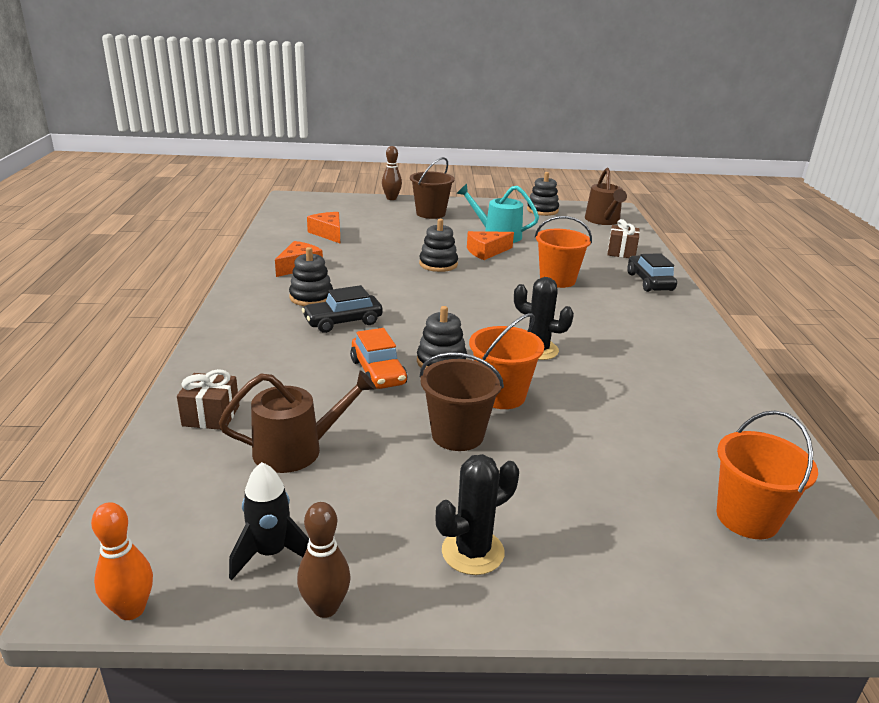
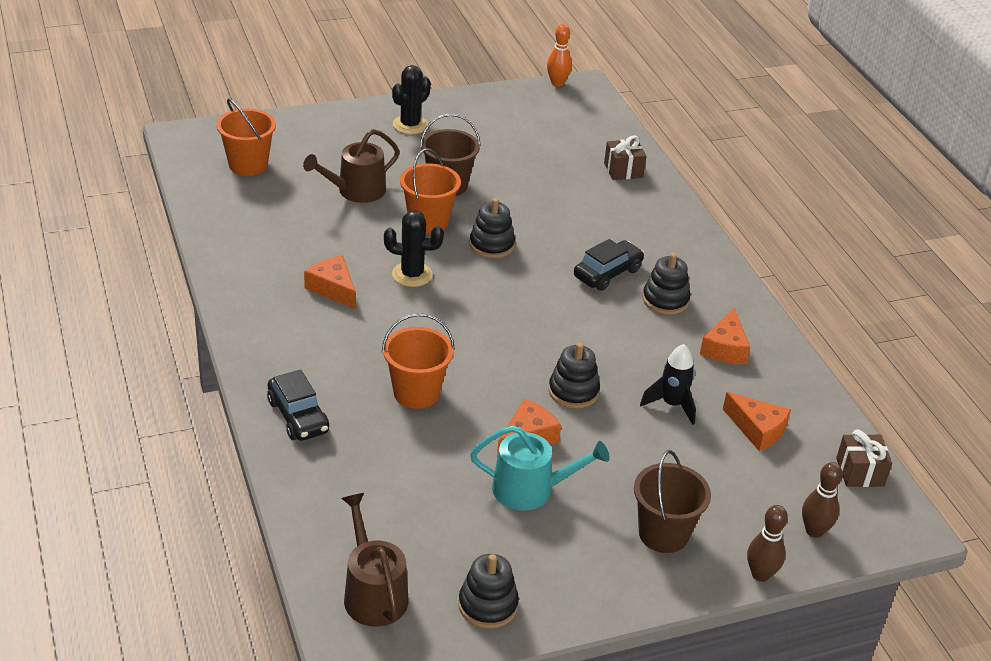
camera: 160 degrees right, 10 degrees up
(271, 553) = (514, 109): black rocket -> black rocket (672, 405)
(296, 450) = (547, 159): brown watering can -> brown watering can (356, 191)
(325, 607) = (471, 95): brown bowling pin -> brown bowling pin (814, 531)
(378, 372) = (536, 225): orange car -> none
(620, 351) = (333, 288): none -> orange cheese
(621, 252) = (337, 486): brown gift -> brown gift (860, 472)

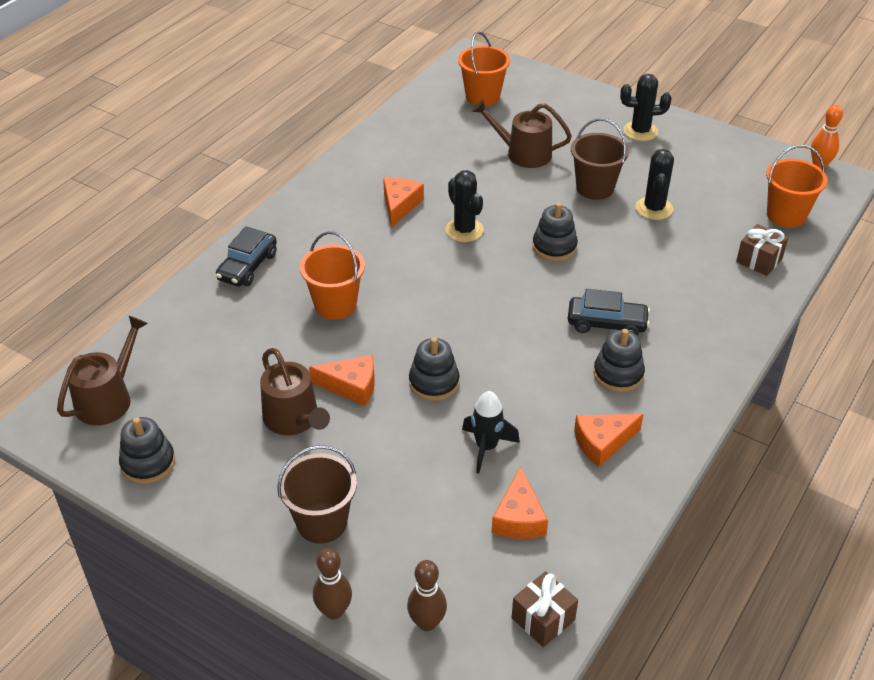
camera: 55 degrees right, 5 degrees up
(428, 221) = (537, 203): orange bucket -> orange bucket (786, 215)
(509, 176) = (654, 208): none -> black cactus
(530, 489) = (294, 419): turquoise watering can -> brown watering can

